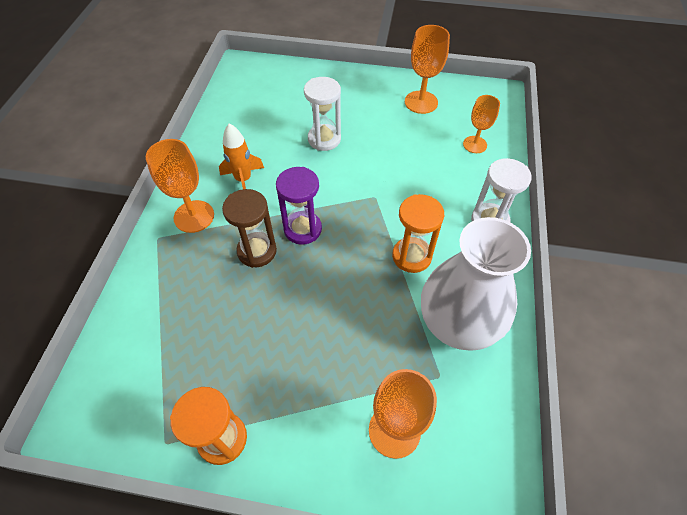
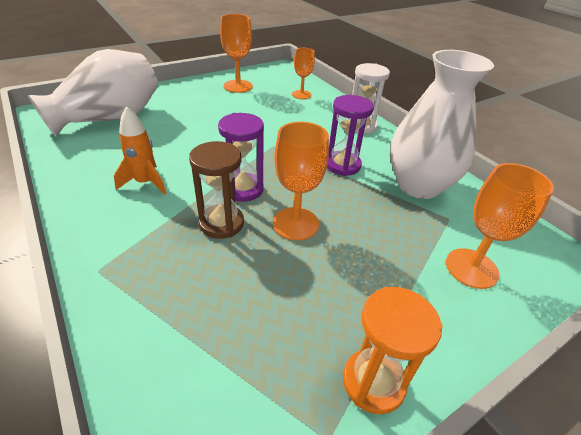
camera: 45 degrees left, 15 degrees down
(194, 216) = (123, 232): orange goblet -> orange goblet (295, 223)
(277, 95) = (110, 118): none -> white vase
(324, 139) = (189, 129): white hourglass -> none
(411, 256) = (342, 165): orange hourglass -> purple hourglass

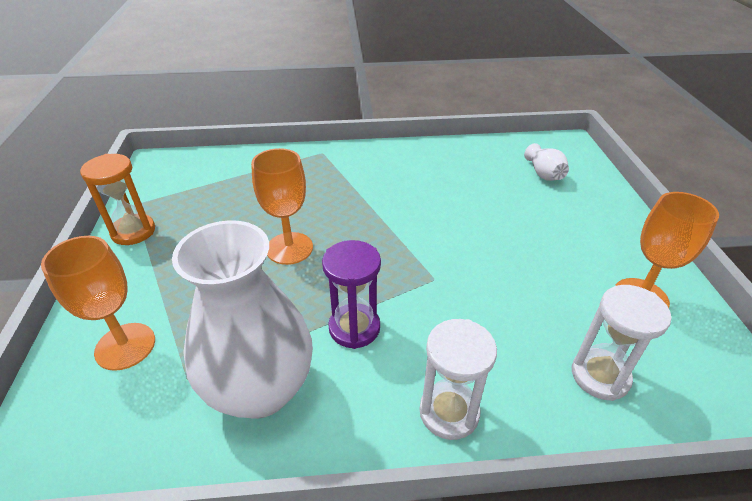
camera: 120 degrees right, 0 degrees up
(110, 118) = (544, 174): white vase -> white vase, size x0.43
(145, 183) = (409, 180): orange rocket -> none
(221, 223) = (325, 208): brown hourglass -> none
(243, 189) = (362, 231): purple hourglass -> none
(301, 94) = (600, 376): orange goblet -> white hourglass

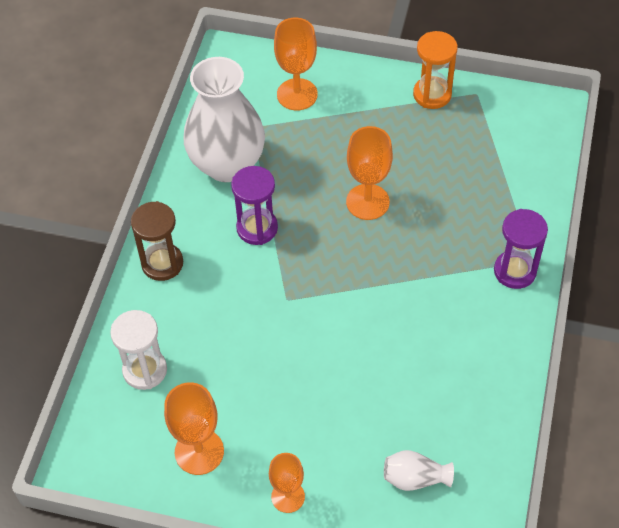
camera: 110 degrees right, 15 degrees up
(337, 158) = (515, 271): none -> purple hourglass
(449, 412) = (162, 263): white hourglass -> brown hourglass
(620, 230) = (288, 497): none -> orange goblet

